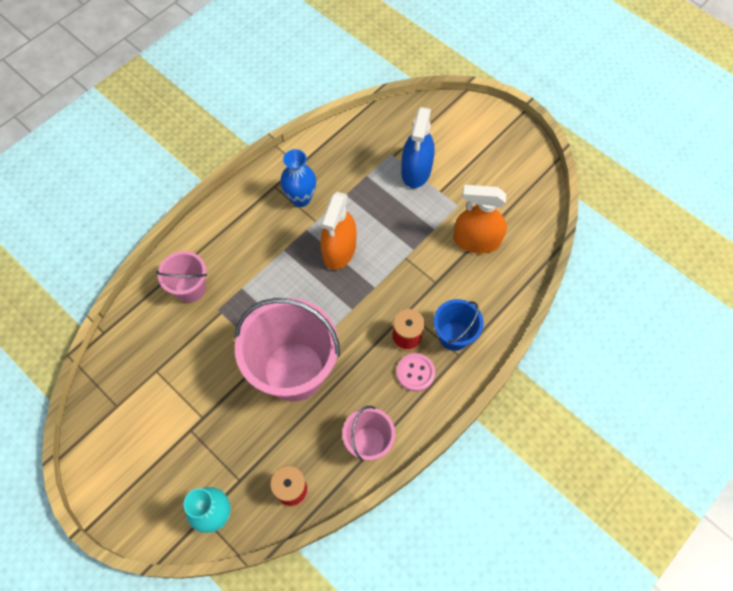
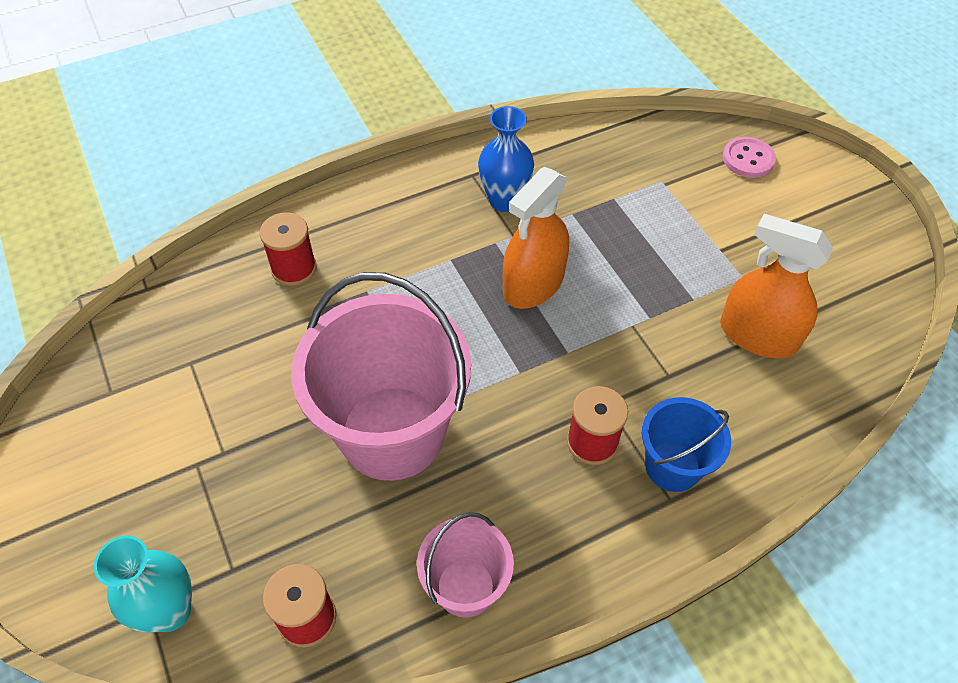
camera: 20 degrees right, 10 degrees down
(190, 288) = (294, 268): pink bucket -> red spool
(415, 372) = (586, 502): pink button -> pink button (748, 159)
(416, 170) = (692, 212): blue spray bottle -> none

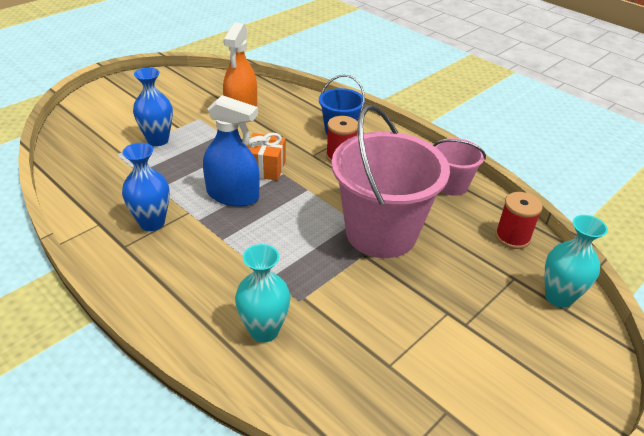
camera: 110 degrees left, 15 degrees down
(294, 268) = (264, 330): red spool -> turquoise vase
(533, 284) = (233, 195): orange spray bottle -> blue spray bottle
(586, 333) = (265, 168): none -> orange gift
(687, 224) = (158, 140): none -> blue vase
(748, 159) = (89, 122): pink button -> none

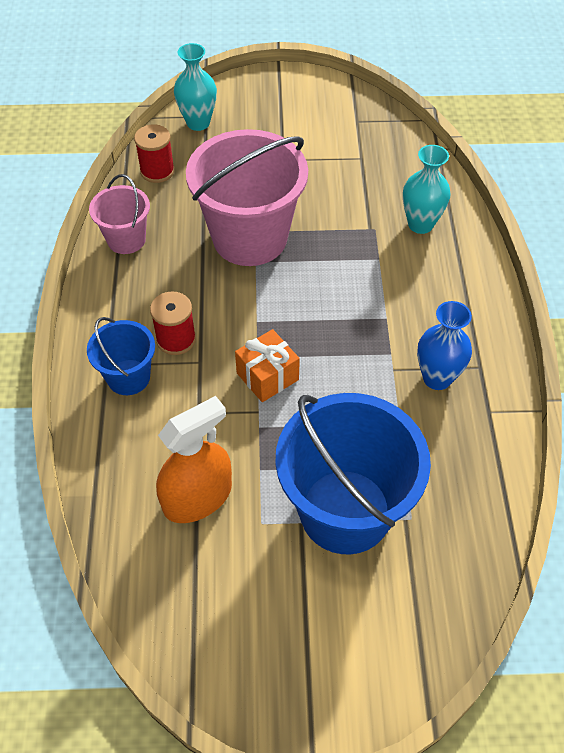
camera: 135 degrees left, 15 degrees up
(158, 140) = (345, 511): blue vase -> blue bucket
(233, 195) = (333, 362): blue spray bottle -> none

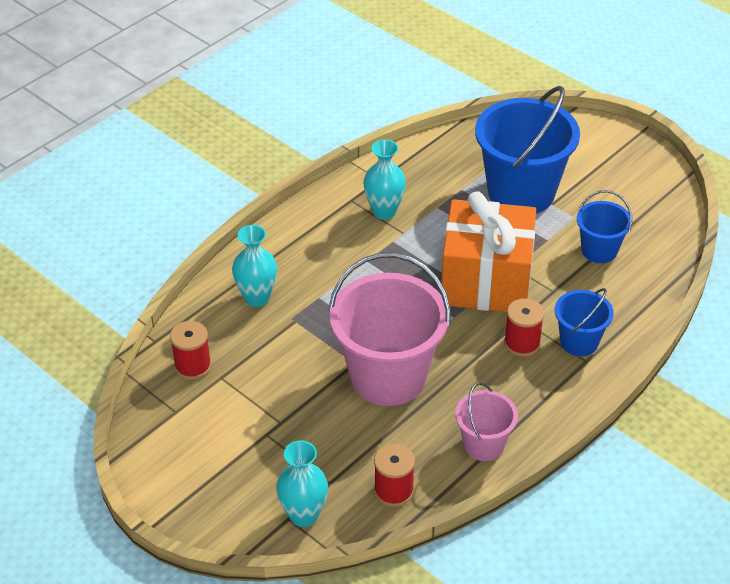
camera: 135 degrees left, 10 degrees down
(197, 497) = (599, 250): orange spray bottle -> blue bucket
(267, 376) = (486, 281): orange gift -> orange gift, size x2.15
(389, 151) = (193, 366): none -> red spool
(437, 378) = (384, 211): blue vase -> turquoise vase

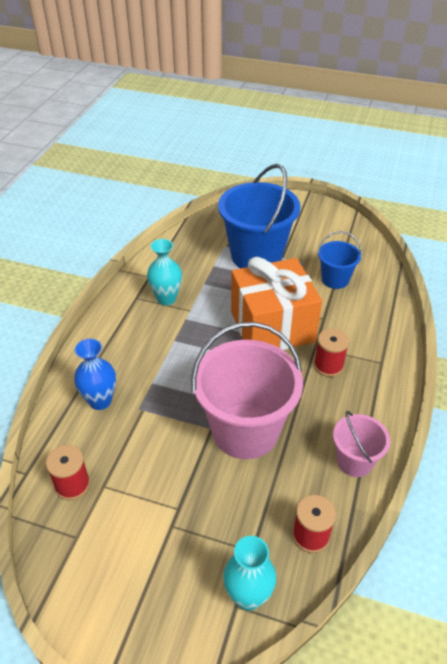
camera: 25 degrees left, 0 degrees up
(257, 298) = (100, 401): turquoise vase -> blue vase
(579, 342) = (367, 350): blue bucket -> none

